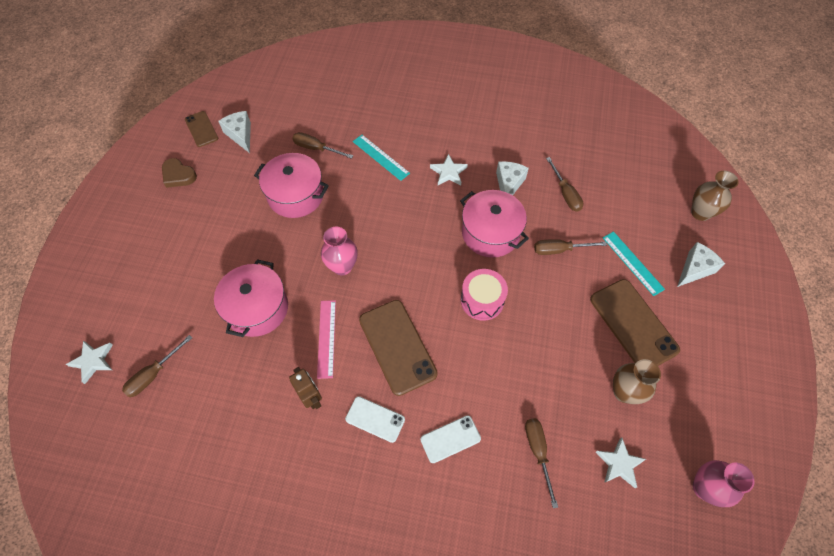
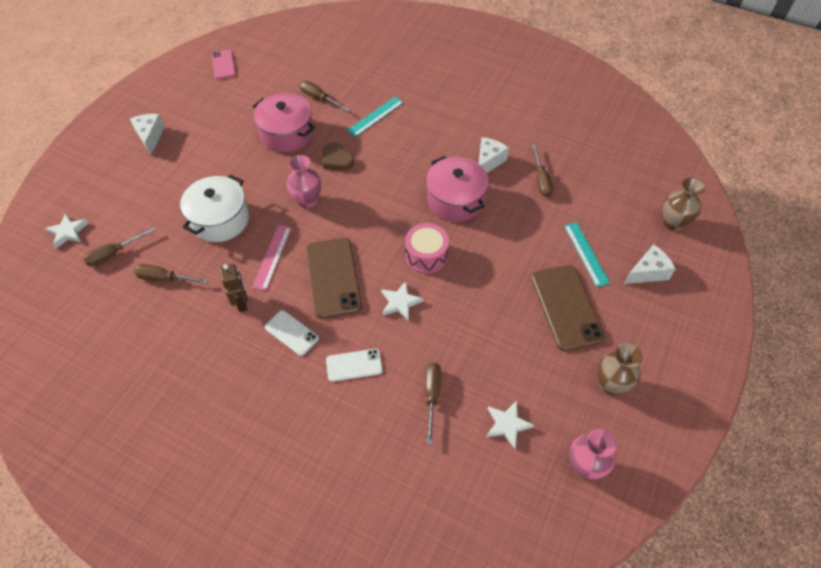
camera: 15 degrees right, 5 degrees down
(178, 175) = (190, 99): brown heart -> brown heart (337, 160)
(201, 129) = (223, 64): brown phone -> pink phone
(240, 135) = (256, 75): white cheese -> white cheese (150, 136)
(257, 308) = (220, 219): pink pot -> white pot
(381, 157) = (375, 116): turquoise ruler -> turquoise ruler turned 75 degrees clockwise
(448, 172) = (434, 141): white star -> white star (400, 302)
(559, 250) = (517, 228): brown screwdriver -> brown screwdriver (164, 278)
(624, 392) = (535, 364): brown vase -> brown vase (610, 384)

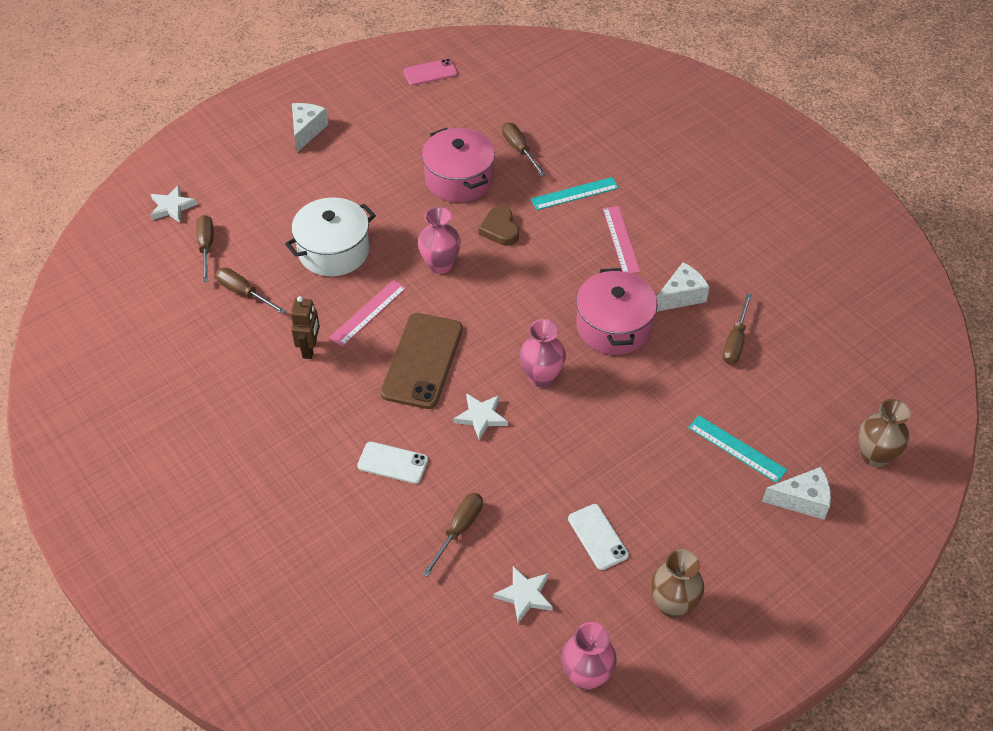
camera: 25 degrees right, 5 degrees down
(114, 253) = (206, 247): brown screwdriver -> brown screwdriver turned 90 degrees clockwise
(223, 64) = (430, 72): pink phone -> pink phone turned 60 degrees clockwise
(291, 333) = (345, 402): white phone -> white phone (598, 537)
(425, 137) = (620, 240): none -> pink ruler
(426, 255) = (541, 377): pink drum -> pink vase
(566, 307) = (673, 499): brown phone -> none
(586, 254) = (736, 449): turquoise ruler -> turquoise ruler turned 60 degrees counterclockwise

